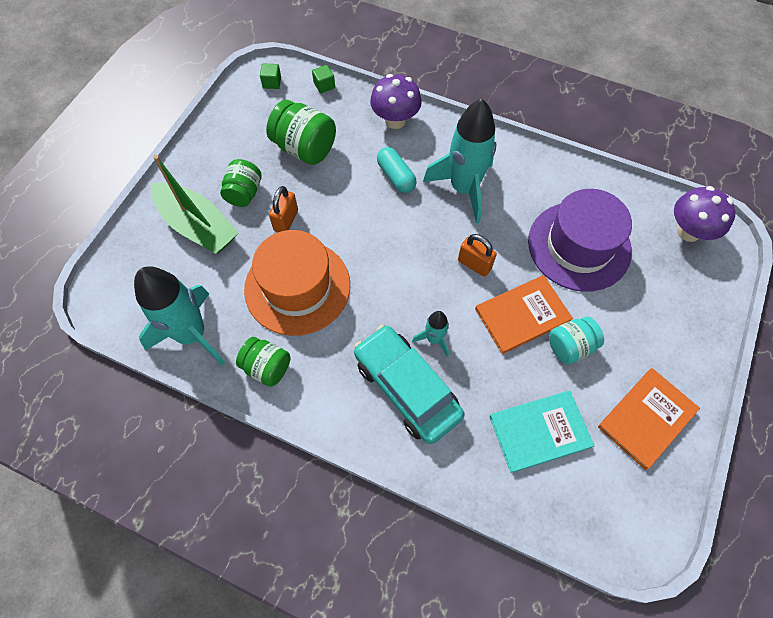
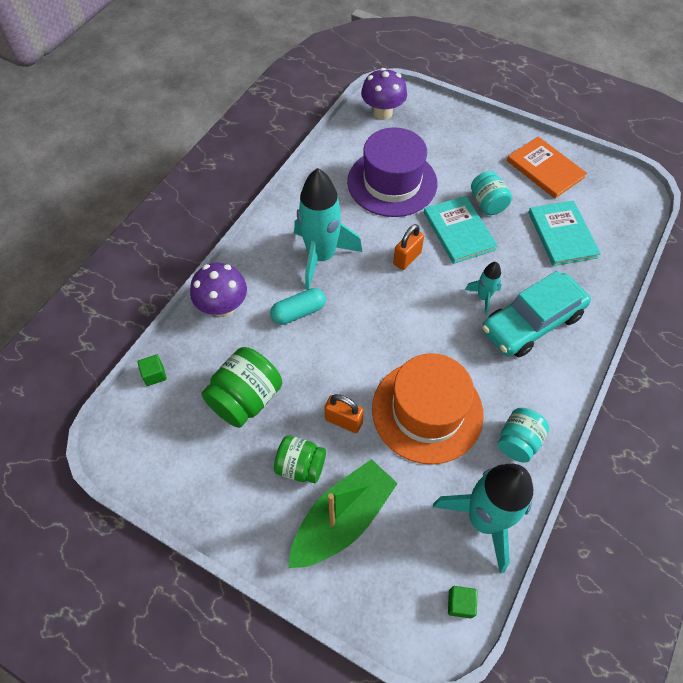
camera: 85 degrees left, 5 degrees down
(267, 367) = (518, 441): green jar -> turquoise jar
(272, 82) = (134, 434): green cube -> green cube (460, 603)
(522, 315) = (459, 231): orange book -> turquoise book

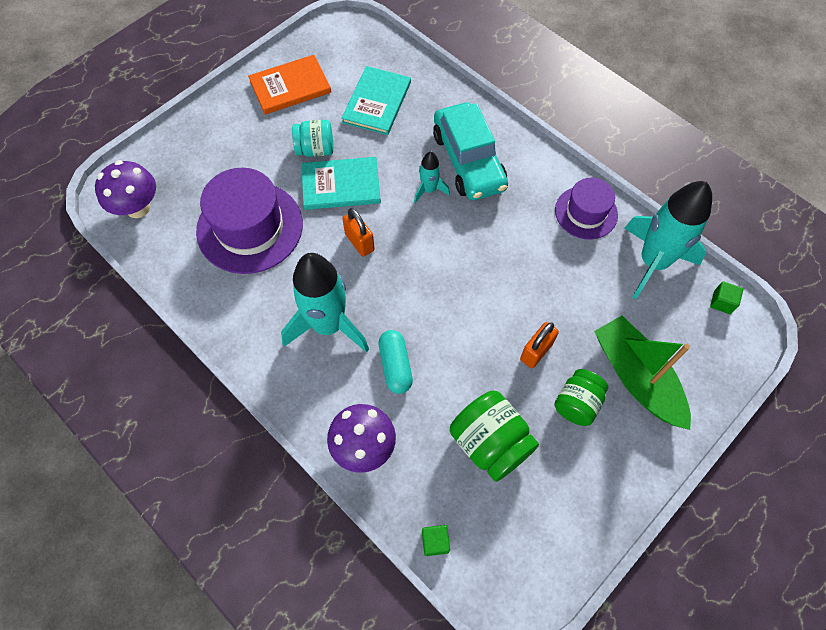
camera: 75 degrees left, 5 degrees up
(427, 411) = (541, 275): orange hat -> none
(518, 441) = (586, 212): turquoise jar -> purple hat
(562, 234) = (377, 102): turquoise book -> turquoise book turned 75 degrees counterclockwise

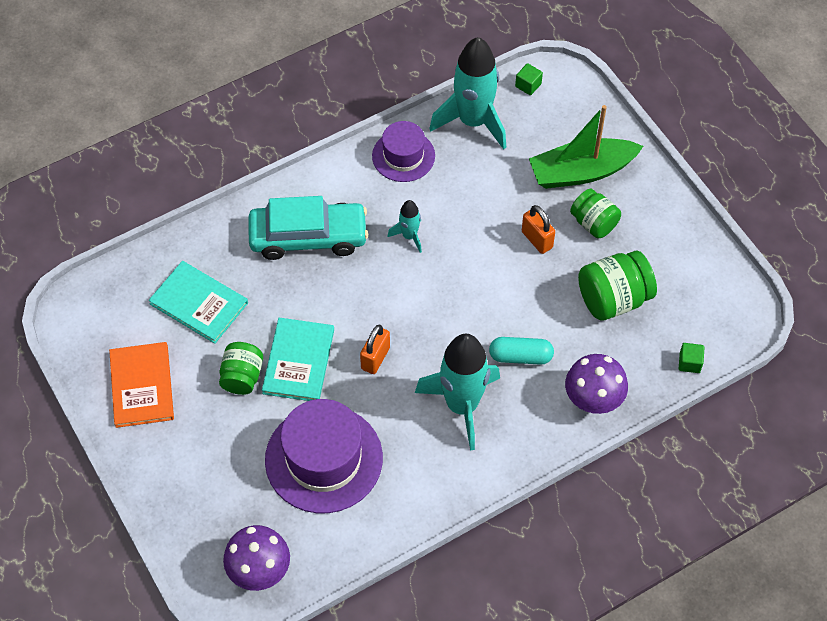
camera: 75 degrees left, 5 degrees down
(315, 149) = (242, 376): turquoise jar -> green jar
(359, 242) = (375, 358): orange padlock -> orange padlock turned 45 degrees counterclockwise
(429, 190) = (332, 281): turquoise rocket -> turquoise rocket (409, 236)

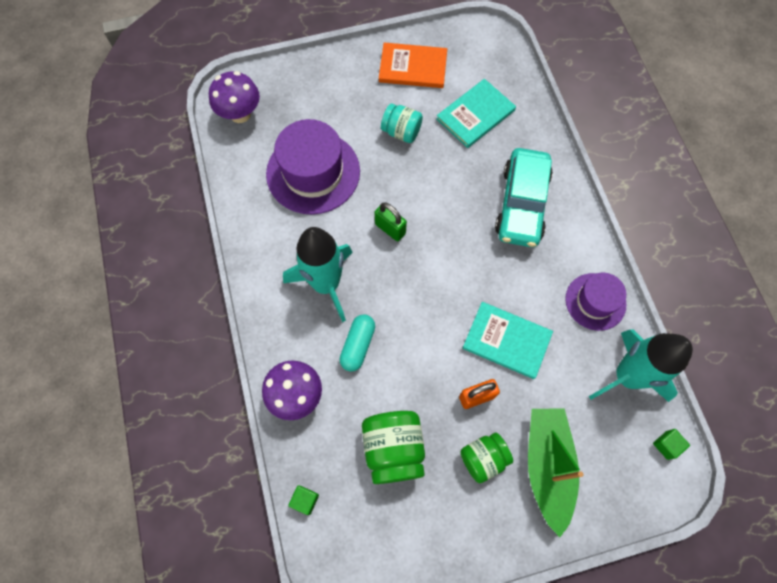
camera: 105 degrees right, 10 degrees up
(242, 376) = (401, 132): green jar -> turquoise jar
(298, 361) = (404, 173): turquoise book -> turquoise book (506, 341)
(375, 358) = (390, 229): orange padlock -> green padlock
(409, 236) = (505, 285): turquoise rocket -> none

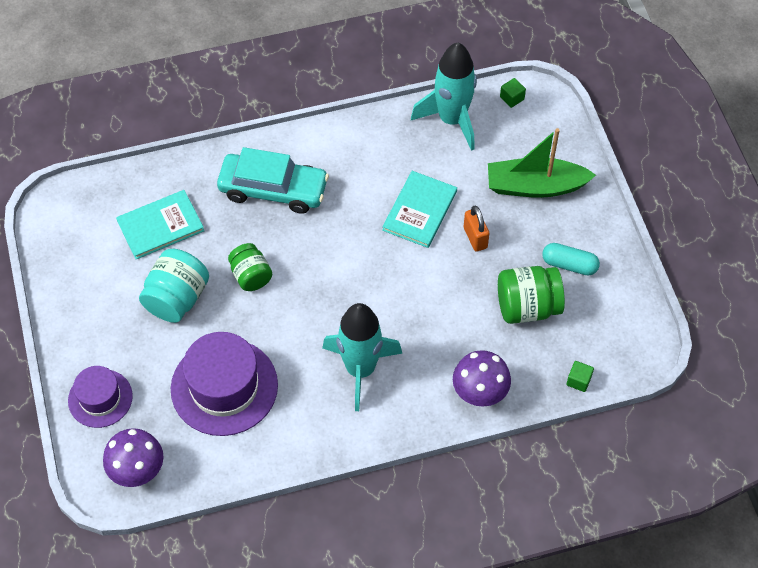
camera: 90 degrees left, 10 degrees down
(358, 345) = (427, 338): turquoise capsule -> turquoise capsule (569, 265)
(390, 229) = (297, 309): green padlock -> none
(401, 132) = (177, 298): turquoise jar -> turquoise jar, size x1.52
(413, 67) = (89, 286): orange book -> none
(475, 115) = (160, 226): turquoise book -> turquoise book turned 75 degrees counterclockwise
(483, 458) = (531, 235): green jar -> green jar (251, 276)
(595, 301) = (380, 137): purple hat -> purple hat (100, 398)

